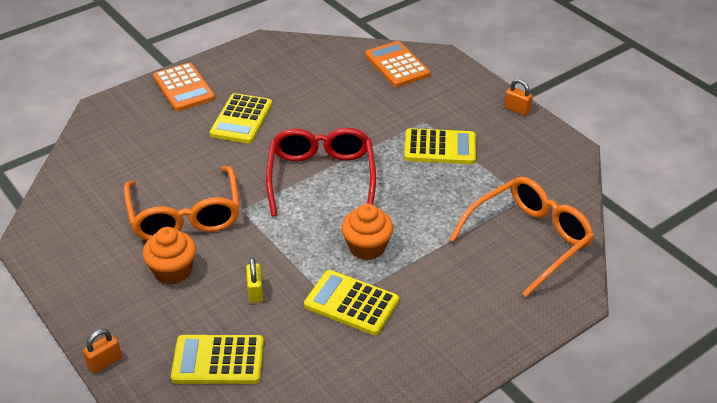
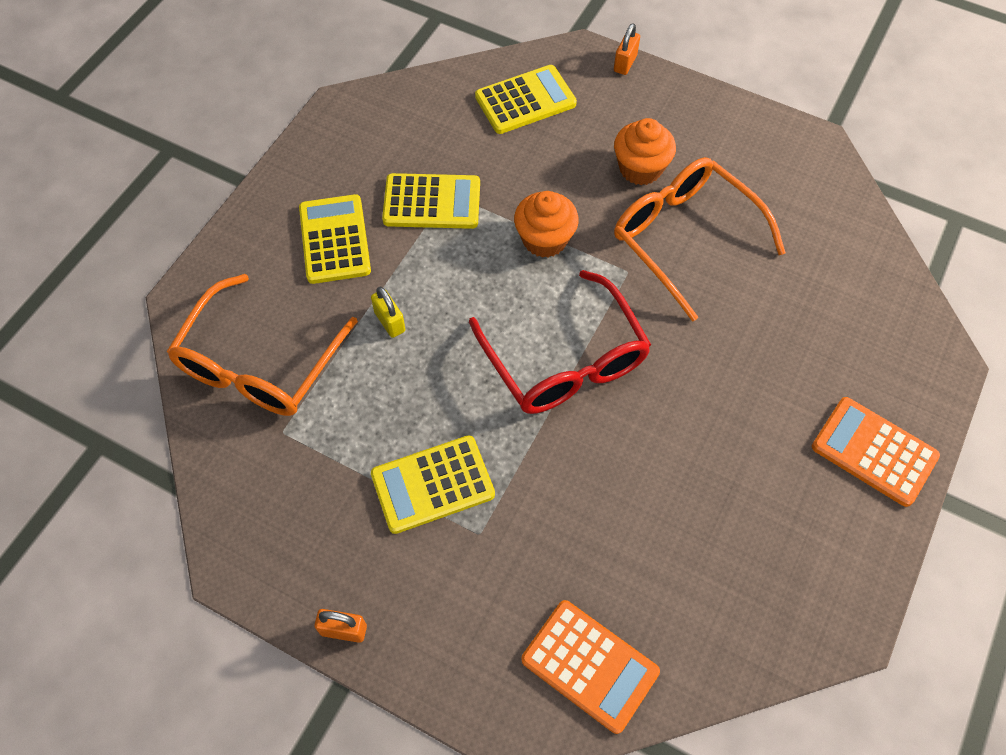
camera: 155 degrees right, 20 degrees up
(241, 119) = (742, 422): yellow calculator -> yellow calculator (335, 239)
(255, 292) = (539, 178): yellow padlock -> yellow padlock (390, 321)
(367, 247) = (451, 277): orange cupcake -> orange cupcake (544, 239)

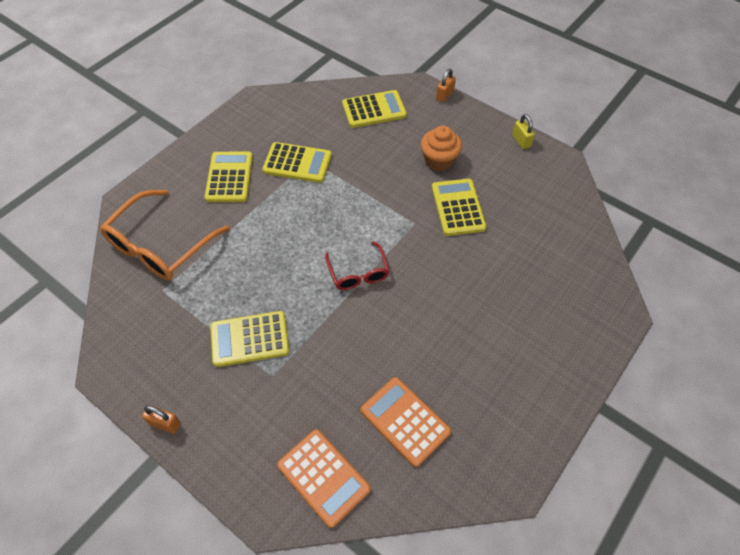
camera: 10 degrees right, 5 degrees down
(390, 321) = (250, 232): yellow padlock -> yellow padlock (521, 141)
(544, 239) = (364, 196): orange cupcake -> none
(565, 360) = (358, 273): red glasses -> red glasses, size x0.57
(684, 238) = (458, 207): orange glasses -> yellow calculator
(874, 451) = (557, 366): orange calculator -> orange calculator (405, 421)

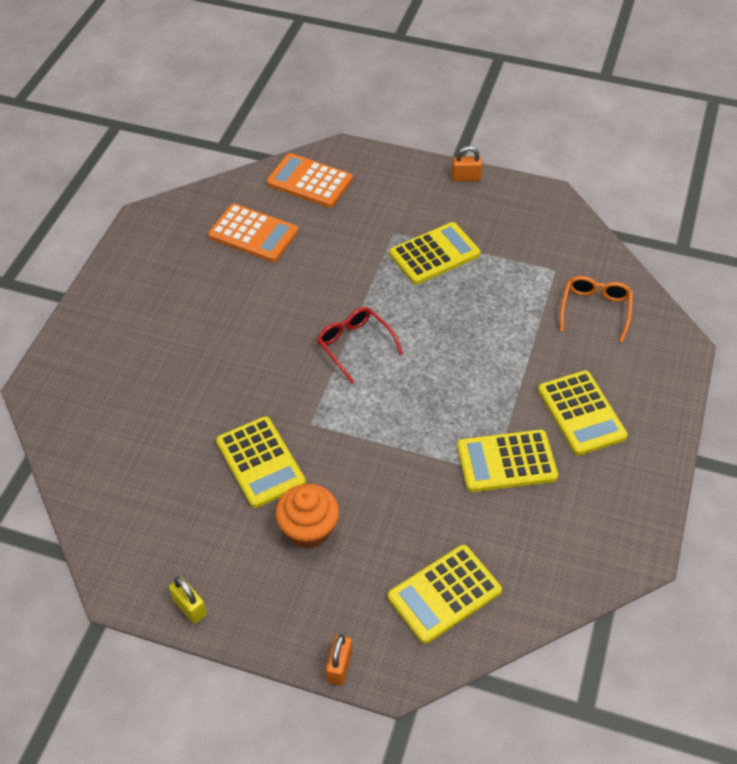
camera: 160 degrees right, 5 degrees down
(160, 246) = (595, 310): orange glasses -> orange glasses, size x0.57

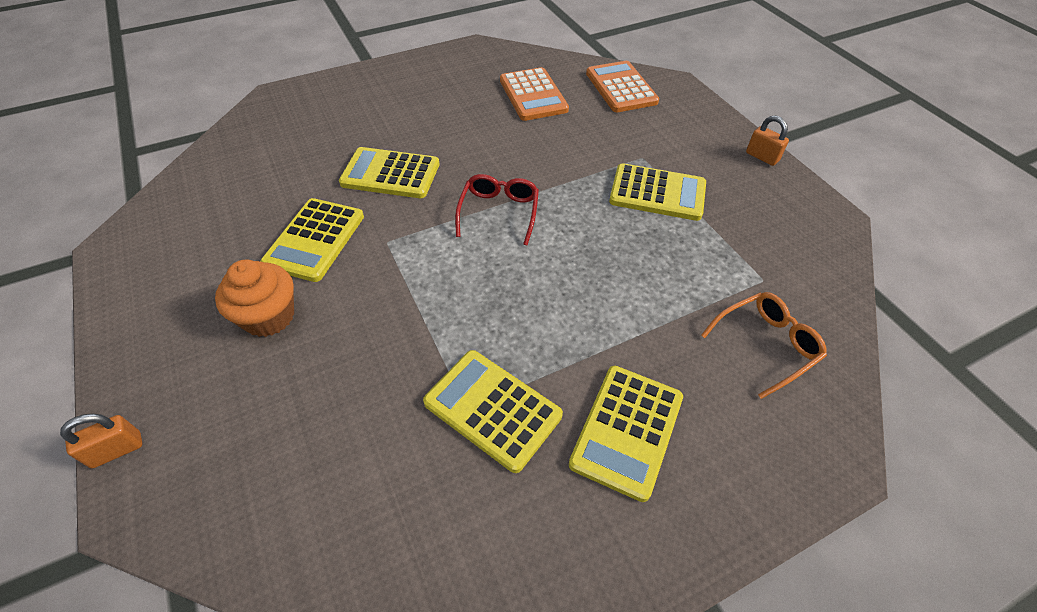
camera: 45 degrees right, 0 degrees up
(190, 607) = (122, 298): yellow padlock -> none
(444, 594) = (273, 477): yellow calculator -> yellow calculator (390, 174)

